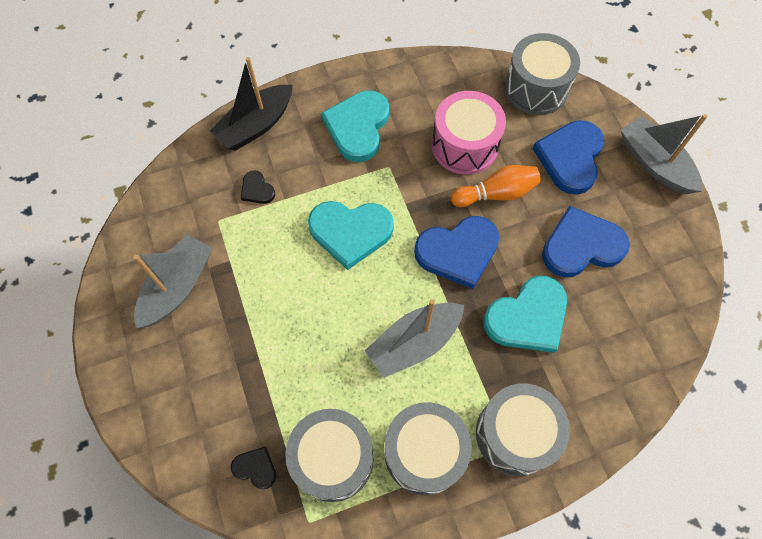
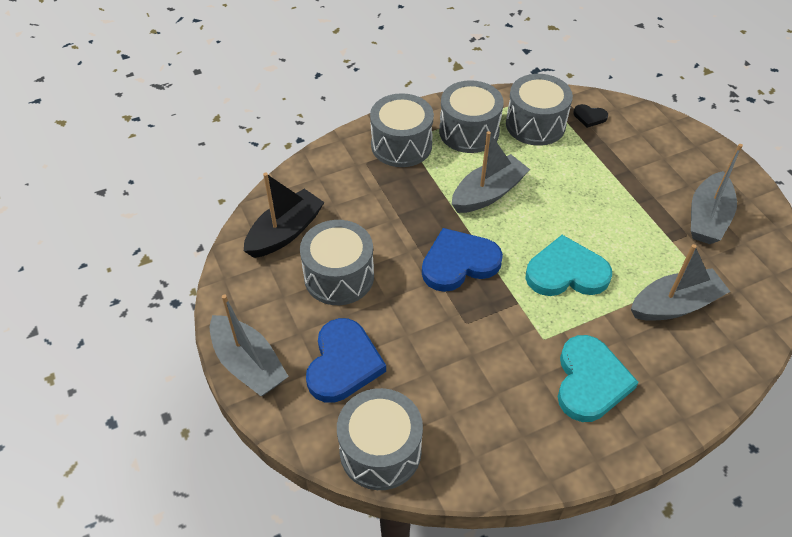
camera: 175 degrees right, 15 degrees down
(256, 125) = (708, 374): black boat -> black boat (285, 232)
(257, 189) = (675, 305): black heart -> grey boat
(465, 145) = (463, 369): pink drum -> none
(496, 193) = (424, 319): orange bowling pin -> none
(527, 317) = (392, 217): turquoise heart -> none
(581, 246) = (339, 276): blue heart -> grey drum

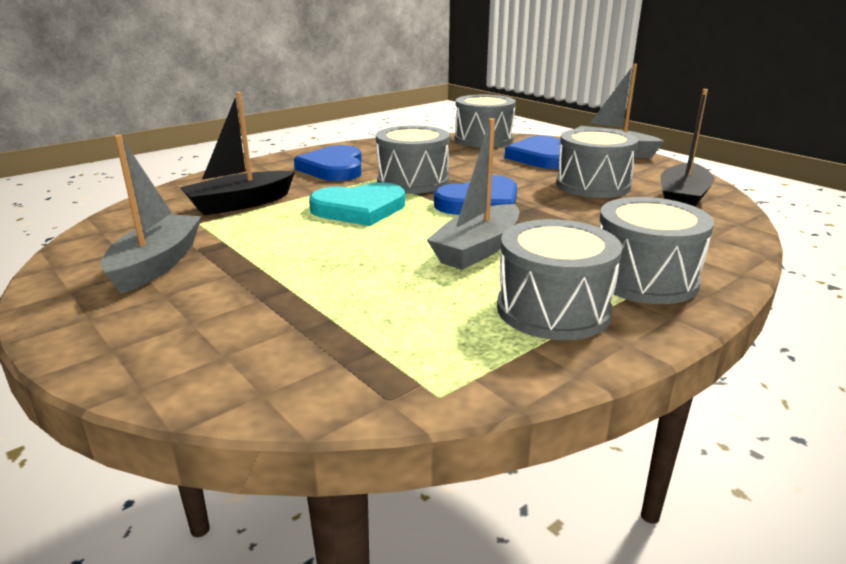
camera: 165 degrees right, 25 degrees down
(535, 124) = (437, 337): grey drum -> grey drum (413, 181)
(589, 117) = (327, 367): black heart -> none
(590, 381) = (334, 168): turquoise heart -> blue heart
(675, 305) = (240, 204): grey boat -> black boat

